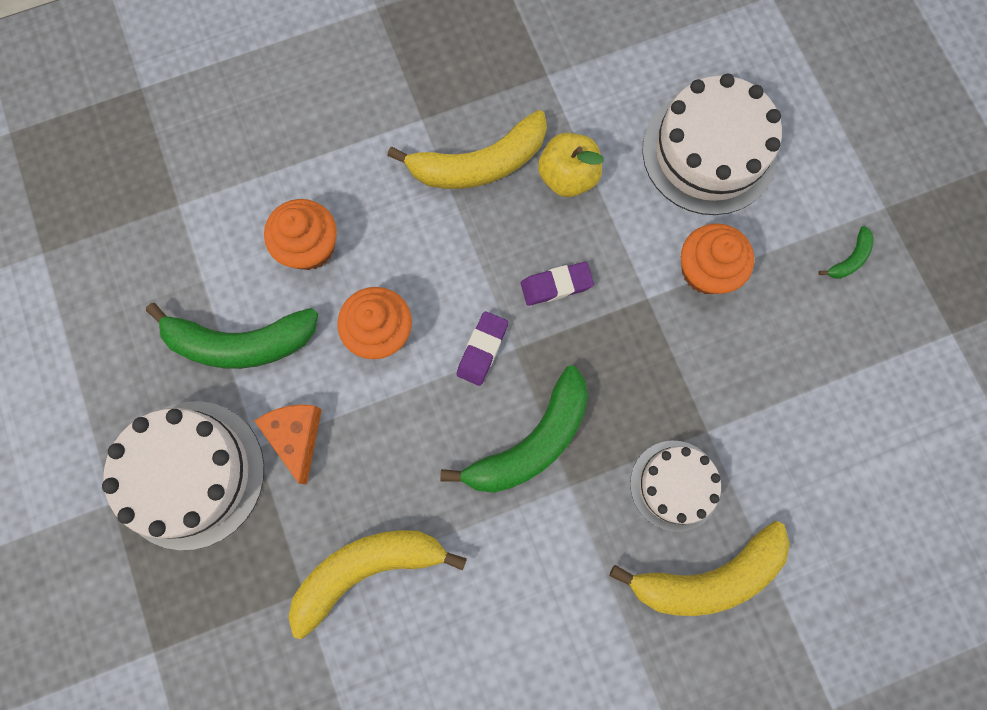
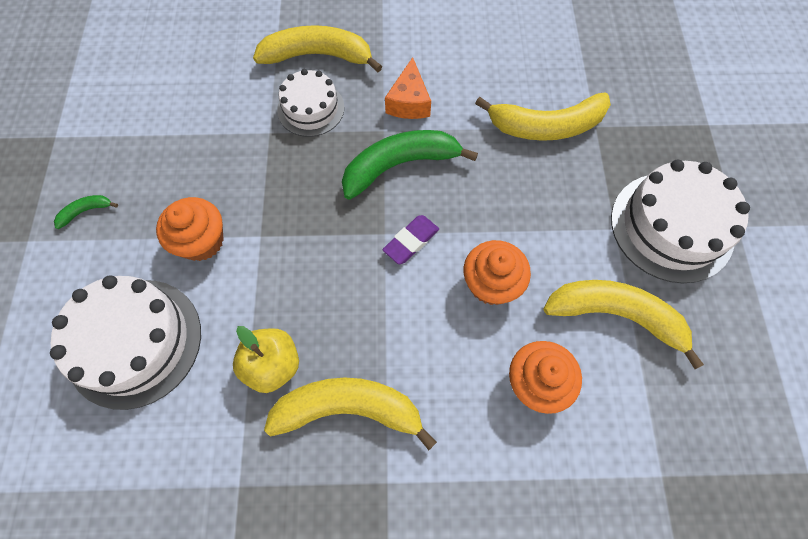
camera: 160 degrees left, 10 degrees down
(241, 343) = (615, 315): green banana -> yellow banana
(297, 436) = (580, 226): orange cheese -> orange cheese (409, 102)
(556, 285) = (329, 271): purple eraser -> none

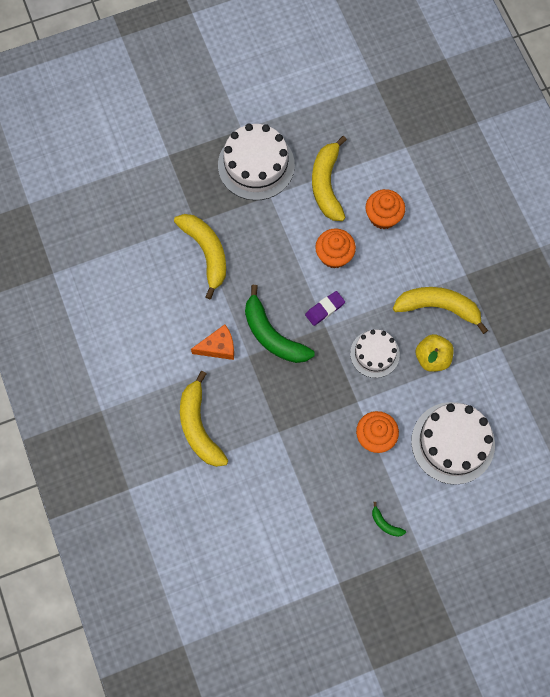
camera: 110 degrees left, 5 degrees up
(311, 108) = (248, 412): white cake -> white cake (374, 354)
(348, 409) = (438, 307): yellow banana -> yellow banana turned 120 degrees clockwise
(411, 241) = (325, 309): purple eraser -> purple eraser turned 60 degrees counterclockwise

